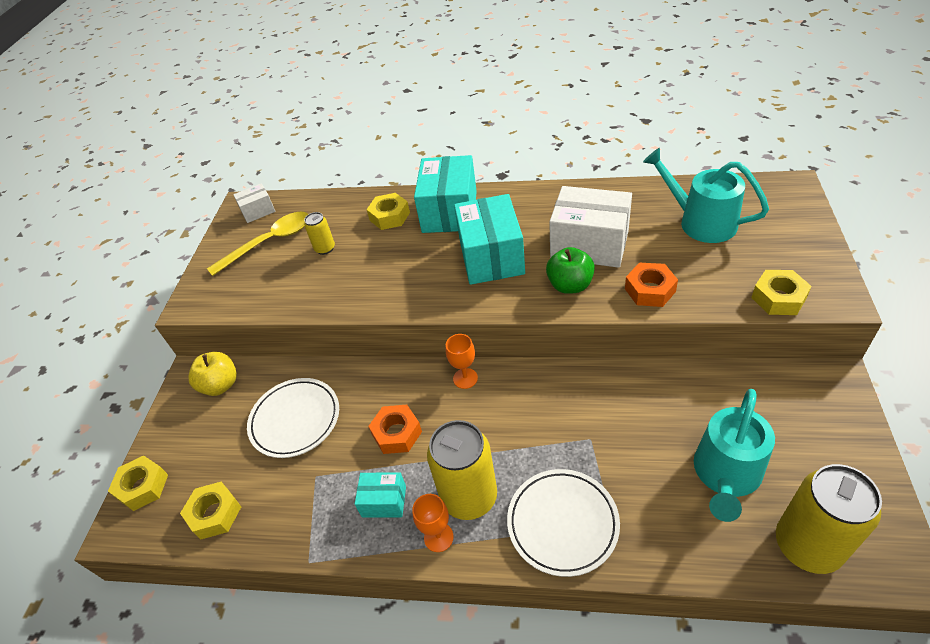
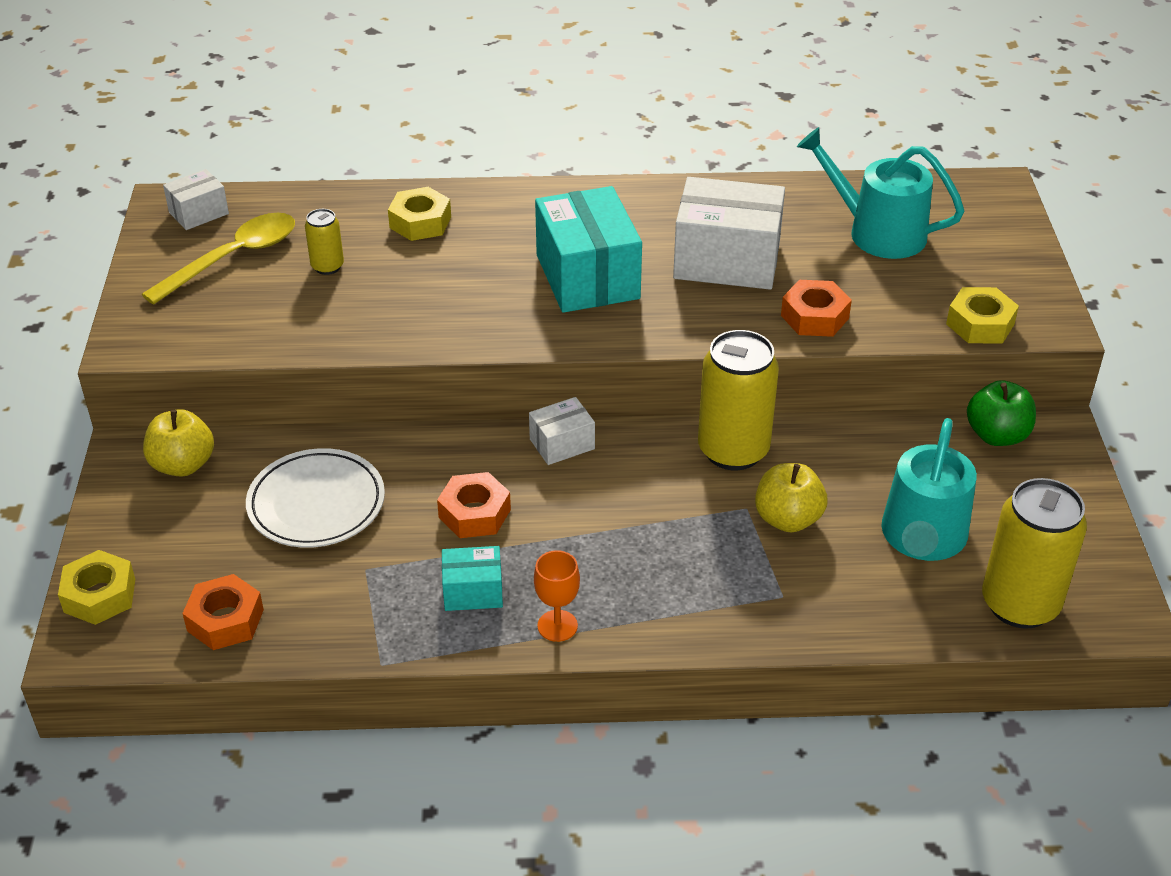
camera: 15 degrees left, 5 degrees down
(215, 514) = (225, 620): yellow nut -> orange nut
(449, 211) = (513, 216): turquoise box -> none
(465, 378) = (562, 444): orange goblet -> white box
(469, 497) = (591, 580): yellow can -> yellow can (733, 450)
(562, 523) = (720, 601): white plate -> none
(570, 285) = (705, 312): green apple -> green apple (997, 435)
(621, 450) = (788, 519): none -> yellow apple

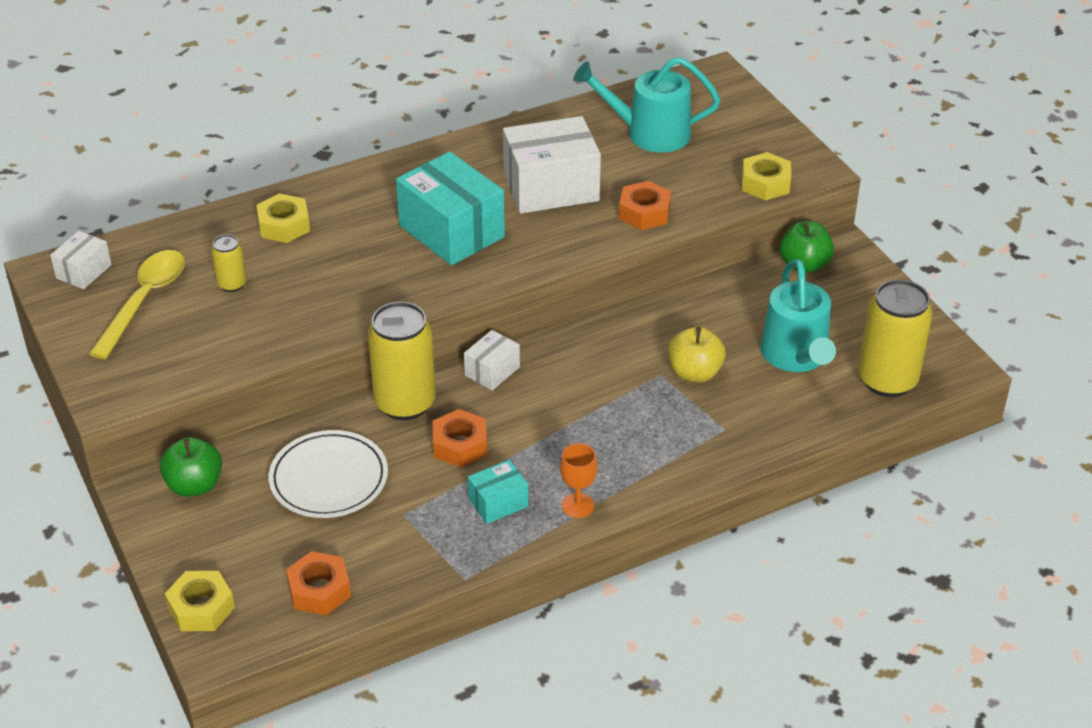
camera: 25 degrees left, 0 degrees up
(183, 465) = (194, 485): yellow apple -> green apple
(733, 450) = (624, 335): yellow can -> yellow can (405, 403)

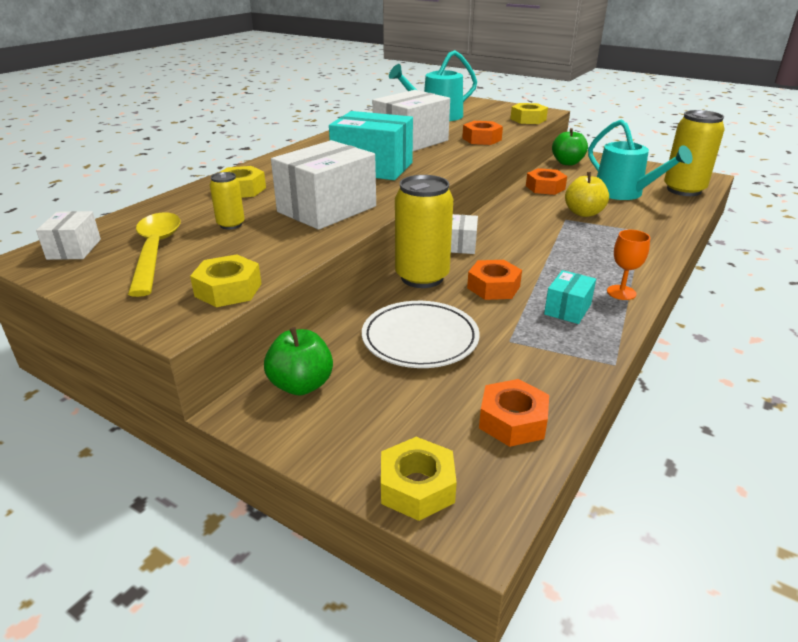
camera: 30 degrees left, 10 degrees down
(167, 377) = (228, 290): none -> yellow nut
(337, 292) = (327, 209): none -> white box
(707, 306) = (545, 187): none -> orange nut

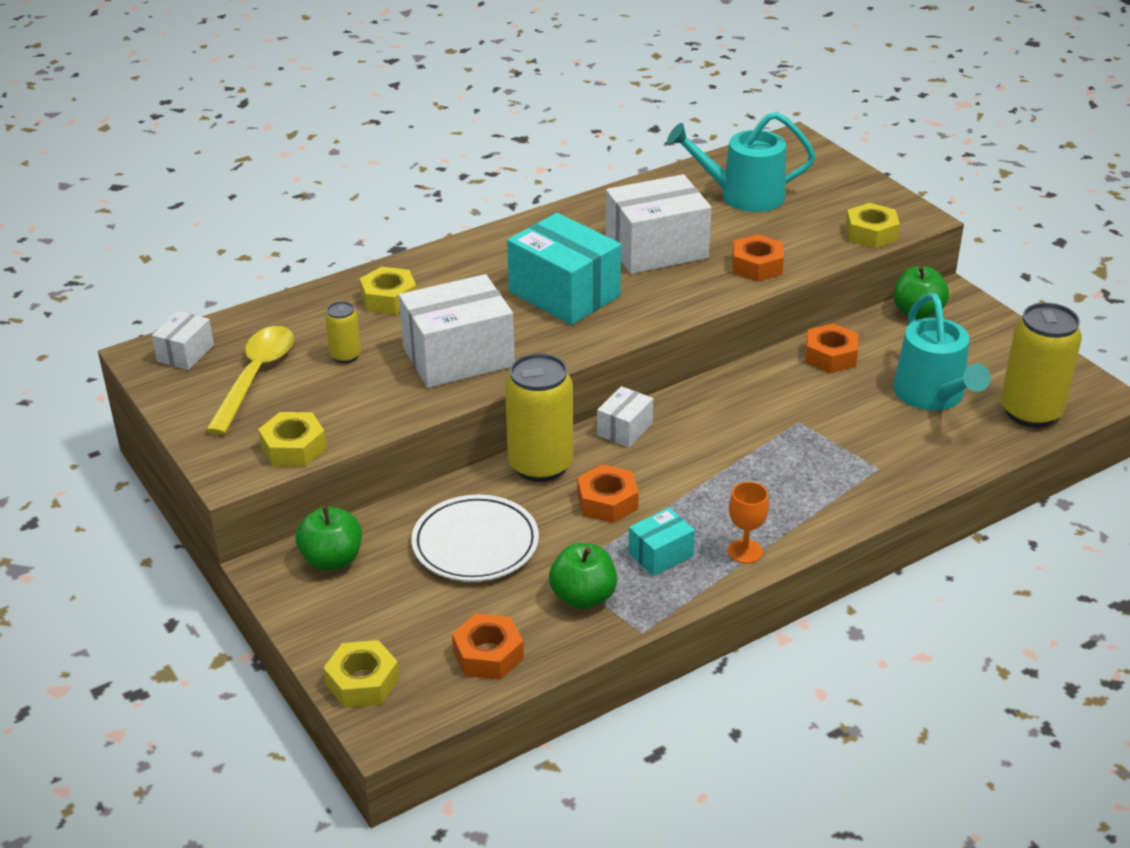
camera: 25 degrees right, 5 degrees up
(543, 352) = (583, 597): none -> green apple
(583, 213) = (834, 417): yellow apple -> none

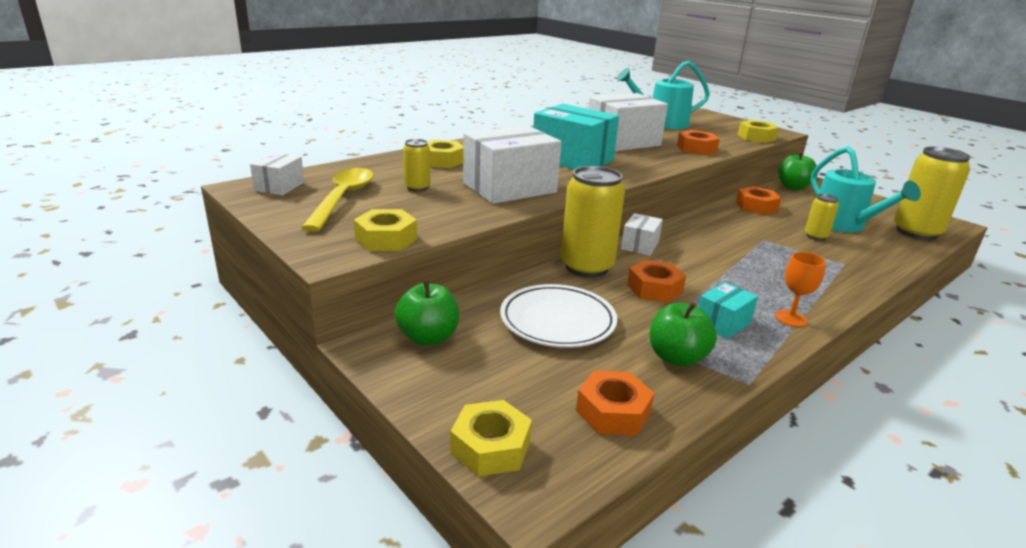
camera: 10 degrees left, 10 degrees down
(876, 417) = (815, 236): none -> yellow can

